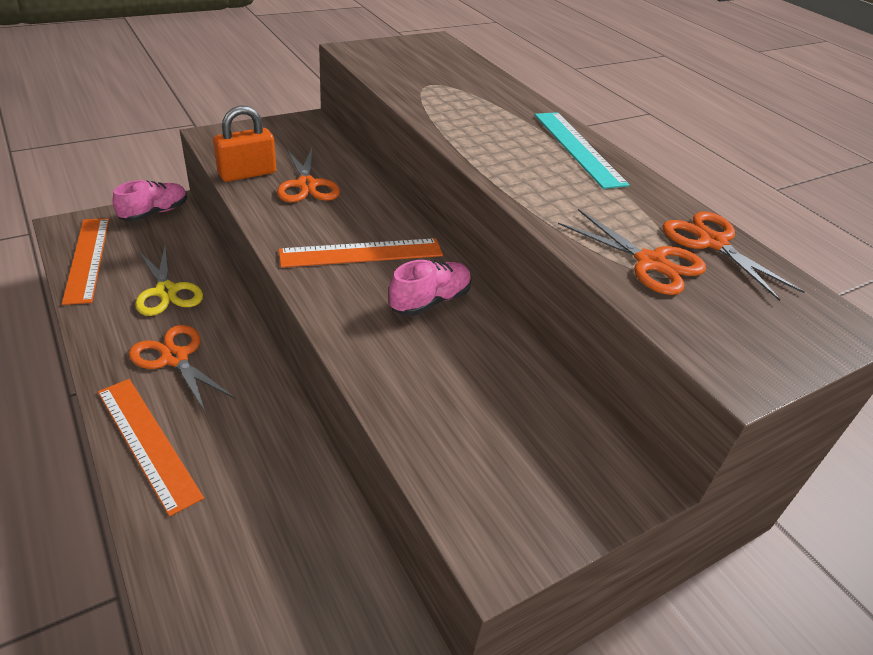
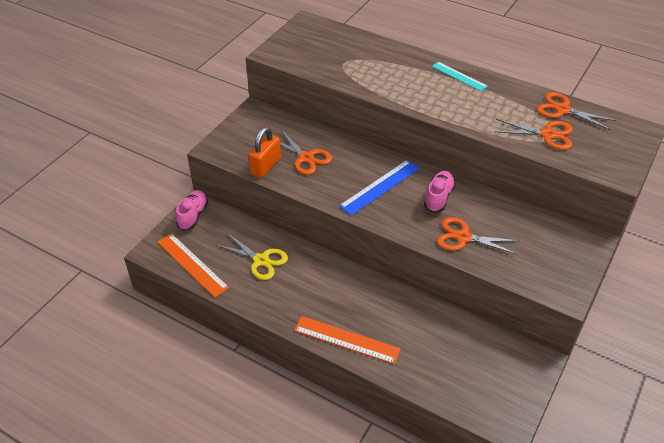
camera: 25 degrees left, 5 degrees up
(175, 358) = (310, 293): orange scissors -> orange scissors (463, 237)
(361, 253) = (380, 187): orange ruler -> blue ruler
(578, 148) = (459, 76): turquoise ruler -> turquoise ruler, size x0.66

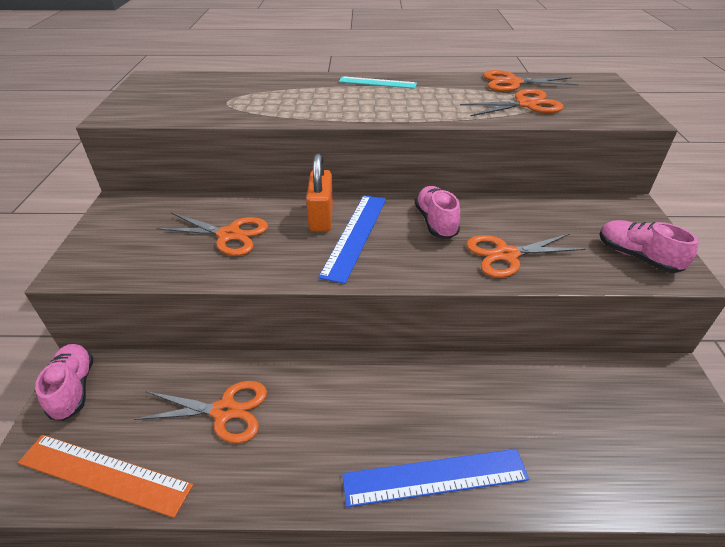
camera: 30 degrees left, 5 degrees down
(261, 260) = (224, 411): yellow scissors -> orange scissors
(265, 166) = (173, 265): orange padlock -> orange padlock (321, 217)
(346, 339) = (435, 477): orange ruler -> blue ruler
(549, 273) = (637, 257): none -> pink shoe

